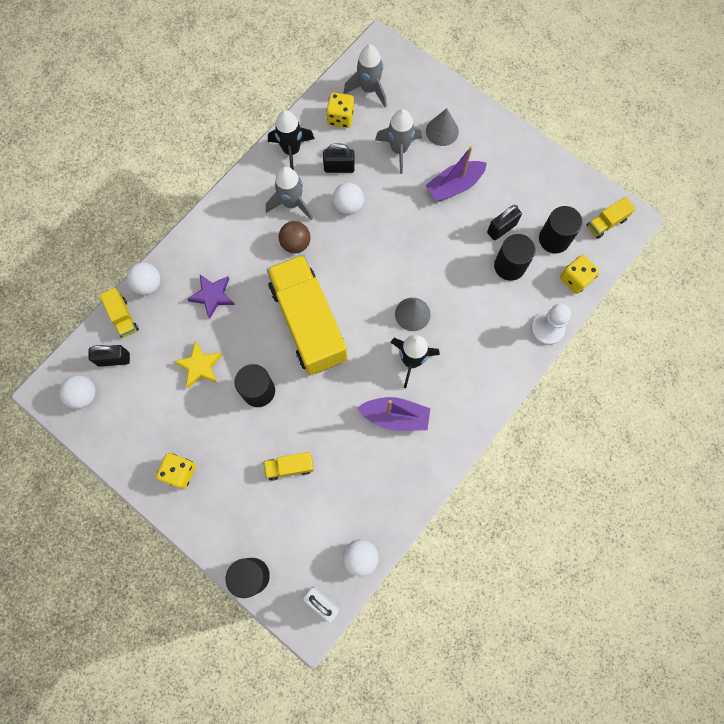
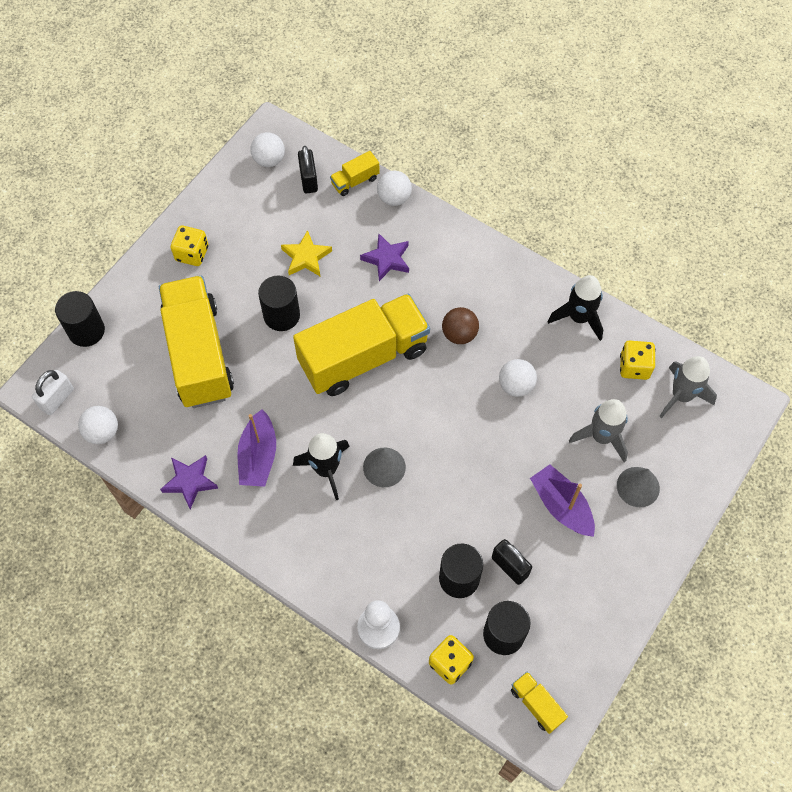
camera: 85 degrees right, 10 degrees down
(290, 467) = (199, 354): yellow truck -> yellow truck, size x2.45
(292, 203) = (510, 325): grey rocket -> none
(339, 167) = (565, 371): black padlock -> none
(414, 476) = (190, 481): none -> purple star

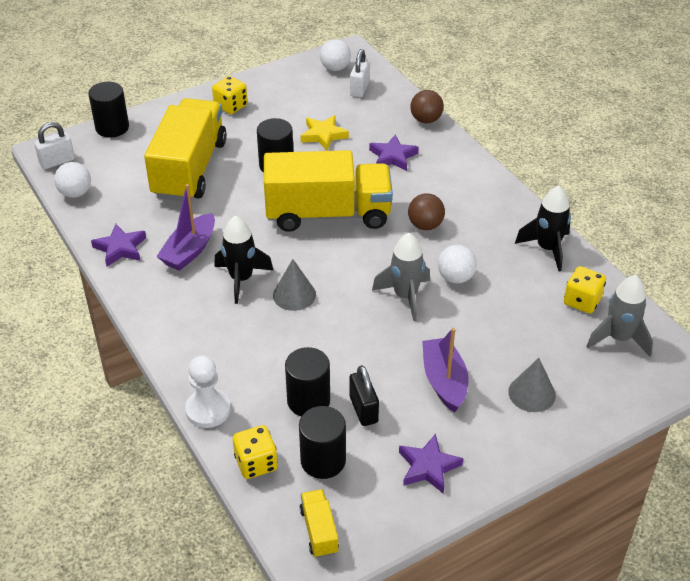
camera: 25 degrees right, 20 degrees down
(308, 180) = (359, 88): black padlock -> white padlock
(355, 181) = (399, 100): yellow truck -> none
(394, 198) = (426, 120): white ball -> brown ball
(591, 600) = (428, 467): none -> purple star
(601, 437) = (517, 342): grey rocket -> grey rocket (405, 296)

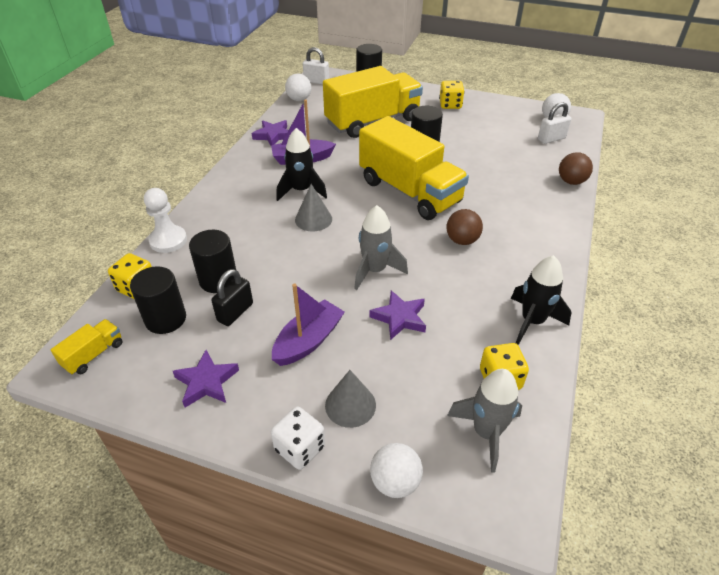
camera: 50 degrees right, 0 degrees up
(323, 135) = (481, 150): yellow star -> none
(393, 156) = (509, 188): purple star -> purple star (399, 318)
(455, 277) = (428, 286): white ball -> white ball (395, 482)
(545, 443) = (300, 448): none -> white dice

